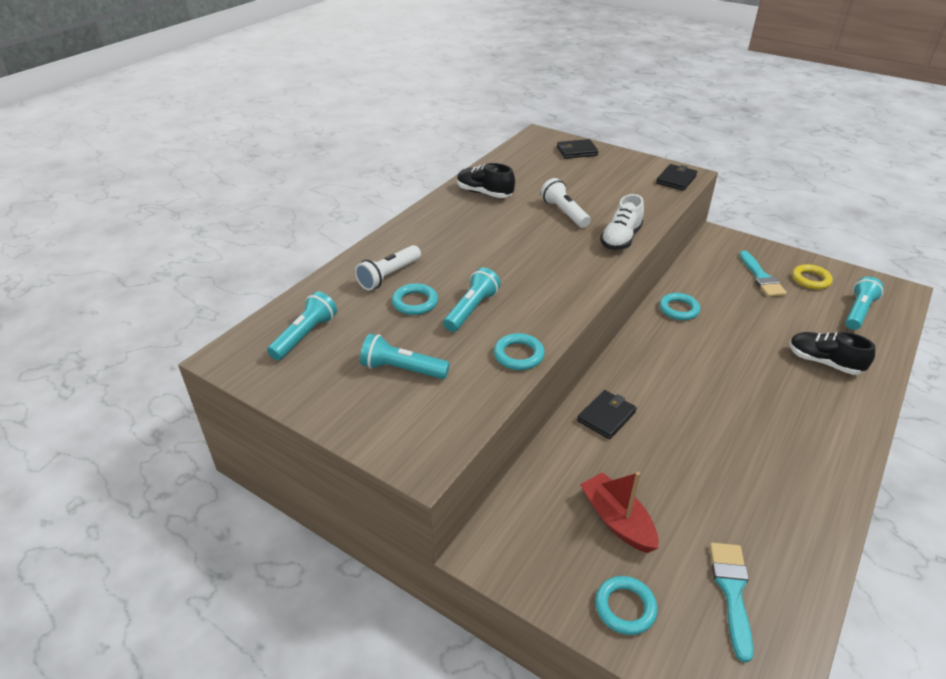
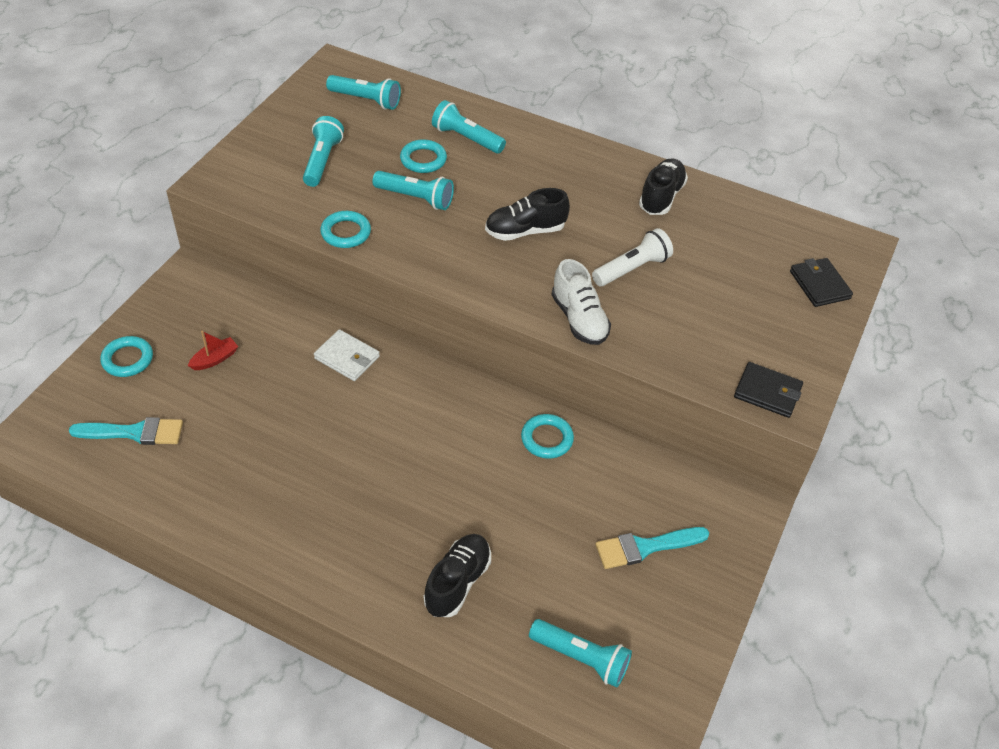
camera: 80 degrees right, 10 degrees up
(389, 276) = (466, 138): white flashlight -> turquoise flashlight
(520, 254) = (525, 231): none -> black shoe
(606, 416) = (347, 357): black wallet -> white wallet
(617, 520) = (215, 359): red boat -> red boat, size x0.58
(620, 239) = (579, 319): white shoe -> white shoe turned 135 degrees counterclockwise
(811, 279) = (655, 613): yellow ring -> none

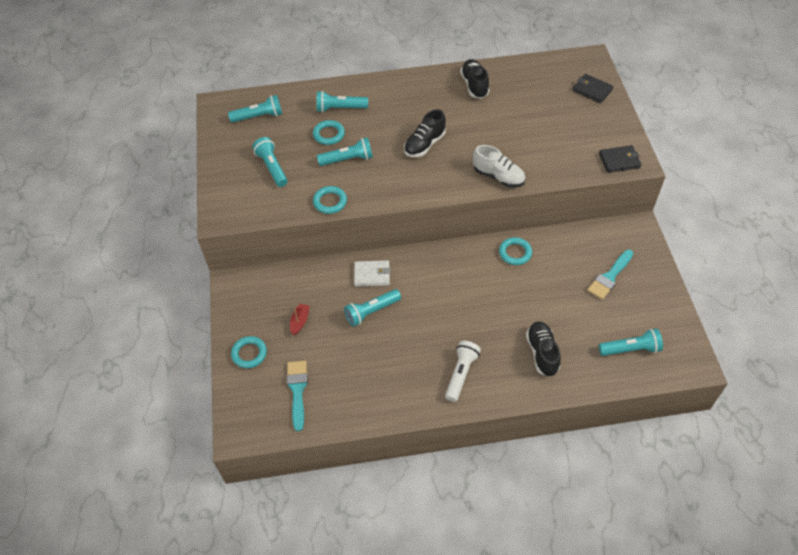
camera: 30 degrees left, 5 degrees up
(134, 432) = (297, 390): turquoise brush -> turquoise brush turned 60 degrees counterclockwise
(304, 399) = (371, 311): none -> turquoise flashlight
(632, 269) = (498, 134): white flashlight -> white flashlight (461, 374)

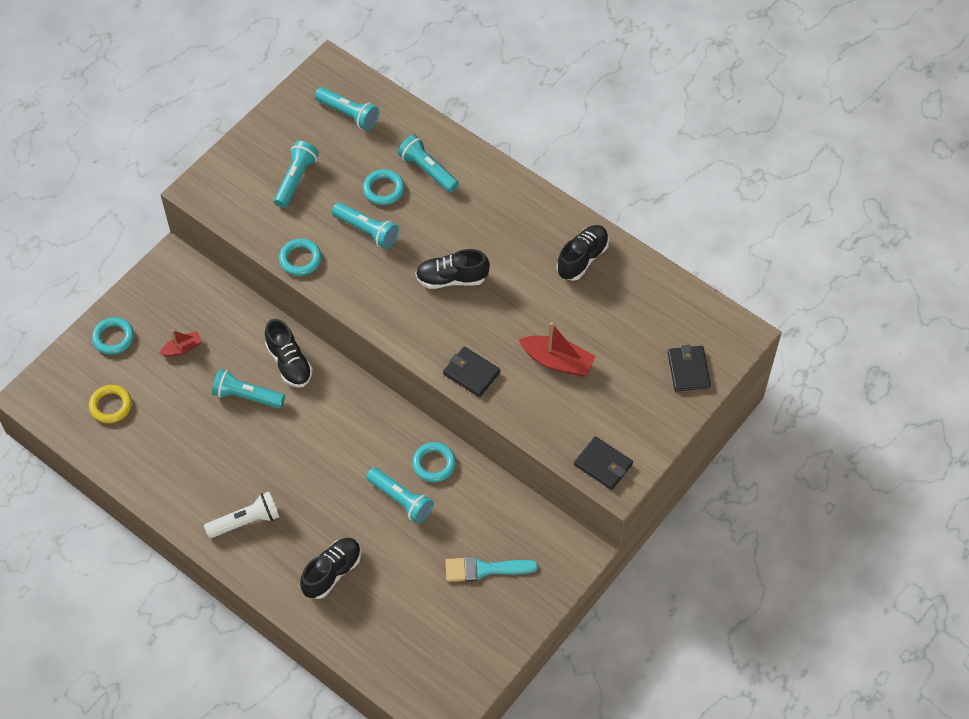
camera: 45 degrees right, 5 degrees up
(297, 390) = (111, 406): turquoise brush -> yellow ring
(372, 275) = (289, 363): white wallet -> black shoe
(498, 177) = (471, 373): white shoe -> black wallet
(530, 136) = (557, 361): none -> red boat
(630, 349) = (408, 646): turquoise flashlight -> turquoise flashlight (401, 500)

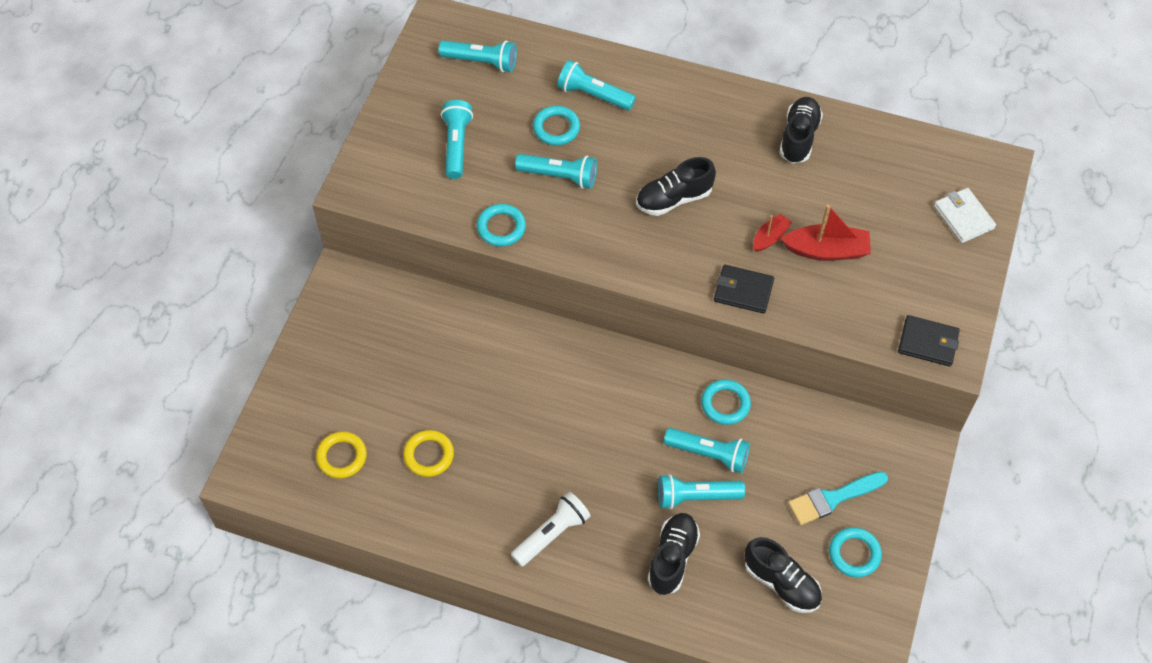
camera: 20 degrees left, 0 degrees up
(113, 338) = (311, 381): turquoise ring -> turquoise ring (854, 554)
(178, 427) = (429, 455): none -> yellow ring
(182, 348) = (394, 368): red boat -> red boat (770, 237)
(247, 396) = (490, 397): turquoise flashlight -> turquoise flashlight (696, 496)
(289, 363) = (519, 347): black shoe -> black shoe (781, 583)
(688, 370) = (963, 217): black wallet -> white wallet

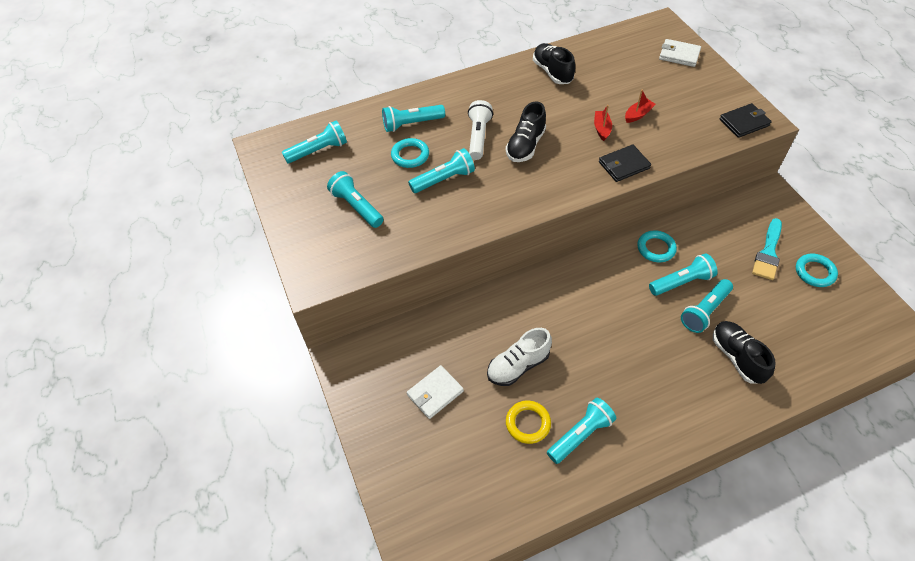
camera: 40 degrees left, 5 degrees down
(341, 457) = (472, 476): yellow ring -> none
(383, 368) = (435, 393): none -> white wallet
(459, 500) = (580, 435): none -> turquoise flashlight
(474, 403) = (518, 366): none -> white shoe
(501, 227) = (442, 233): turquoise ring -> none
(551, 534) = (658, 405): white flashlight -> white flashlight (478, 137)
(781, 583) = (804, 319): black shoe -> none
(827, 250) = (638, 115): red boat -> red boat, size x0.58

